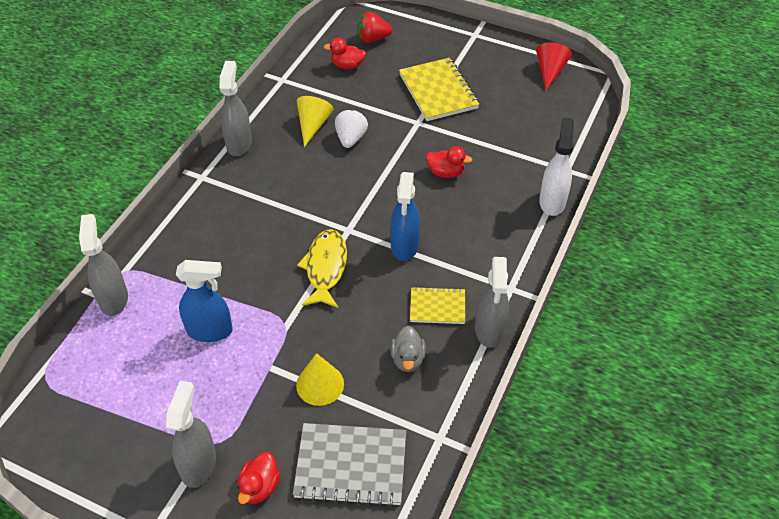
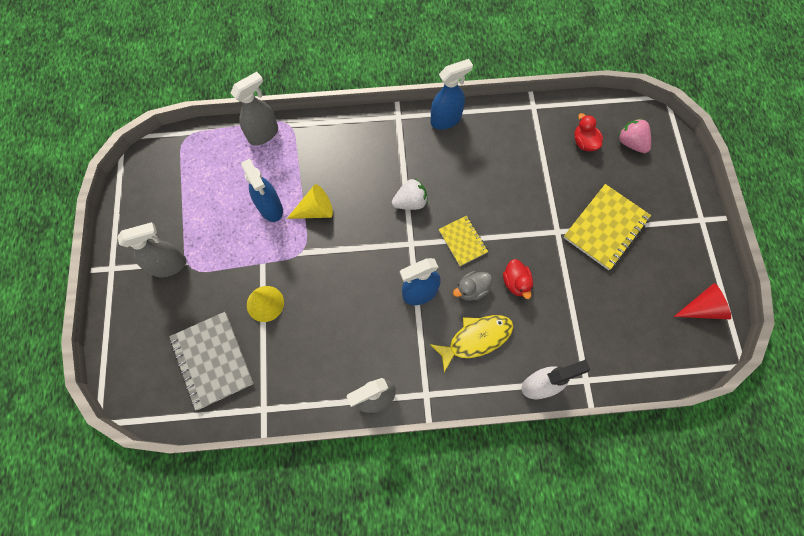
camera: 60 degrees right, 20 degrees up
(239, 143) = (446, 119): grey spray bottle -> blue spray bottle
(259, 487) = (170, 312): red duck -> none
(313, 125) = (500, 157): yellow cone -> yellow cone (315, 210)
(325, 268) = (366, 249): yellow fish -> yellow fish (476, 339)
(351, 139) = (504, 192): white strawberry -> white strawberry (410, 202)
(373, 39) = (631, 143): red strawberry -> pink strawberry
(407, 359) = (317, 351): grey duck -> grey duck (471, 289)
(437, 307) = (376, 348): yellow notebook -> yellow notebook (463, 241)

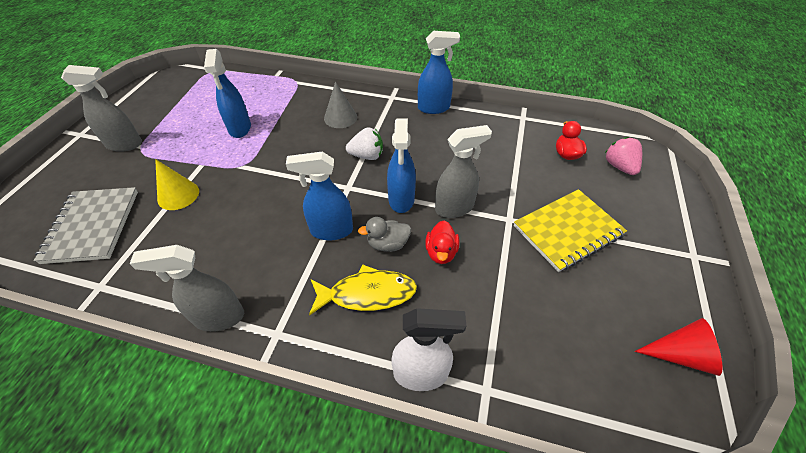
camera: 20 degrees right, 20 degrees down
(263, 134) = (272, 82): grey spray bottle -> grey spray bottle (454, 208)
(315, 210) = (276, 140): yellow cone -> none
(361, 161) = (340, 117): none -> grey cone
(463, 241) = (401, 199): yellow notebook -> blue spray bottle

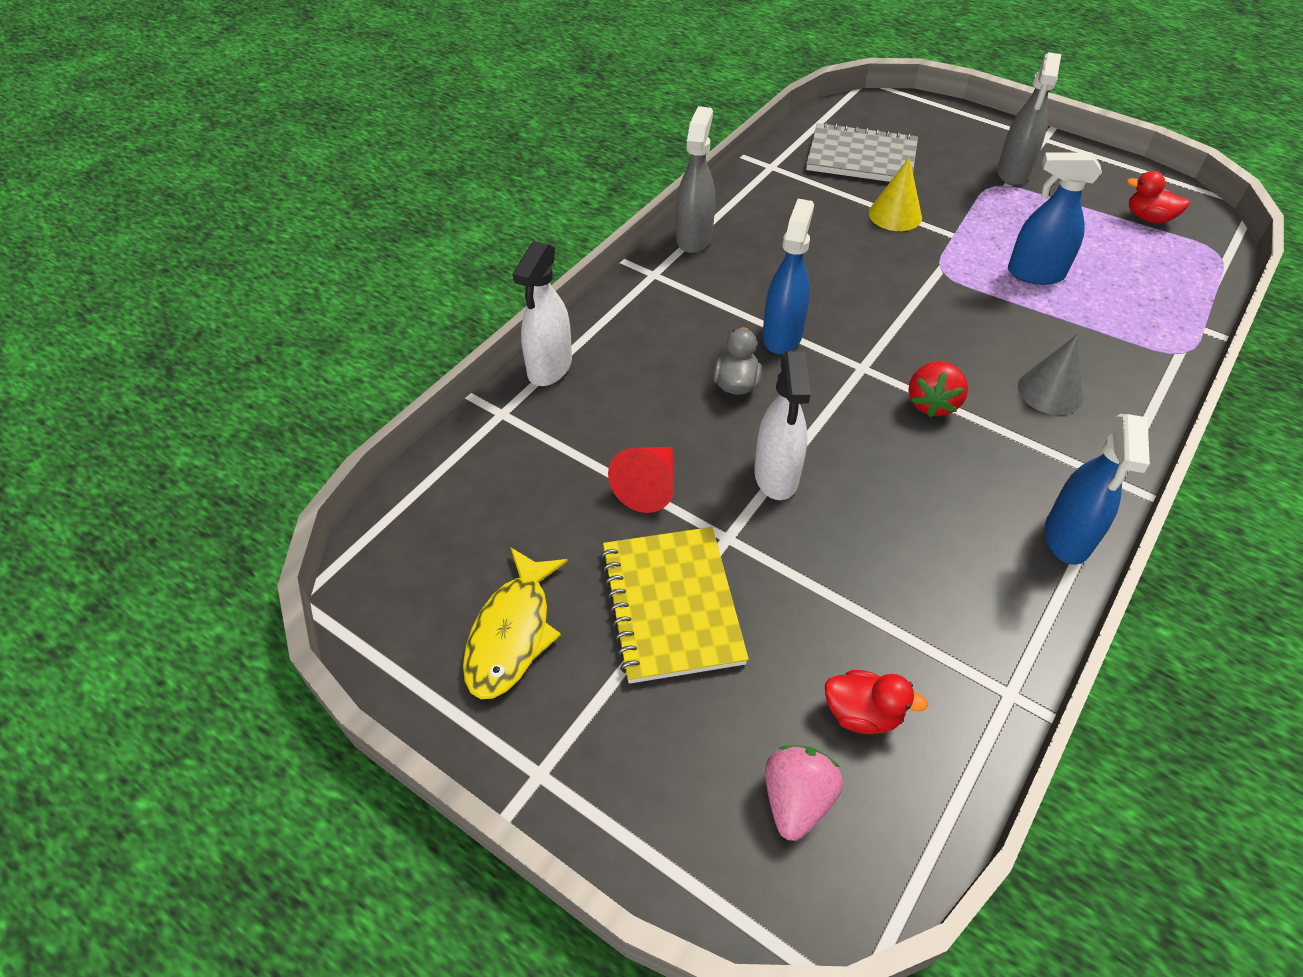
camera: 110 degrees right, 0 degrees up
(367, 156) = (932, 403): white strawberry -> red strawberry
(367, 294) = (668, 349): yellow fish -> yellow fish (512, 633)
(401, 199) = (816, 419): blue spray bottle -> none
(441, 252) = (699, 433): red duck -> red duck (1148, 218)
(454, 208) = (776, 476): grey spray bottle -> white spray bottle
(619, 166) = (796, 800): pink strawberry -> pink strawberry turned 75 degrees counterclockwise
(679, 354) = (421, 624): red cone -> red cone (649, 486)

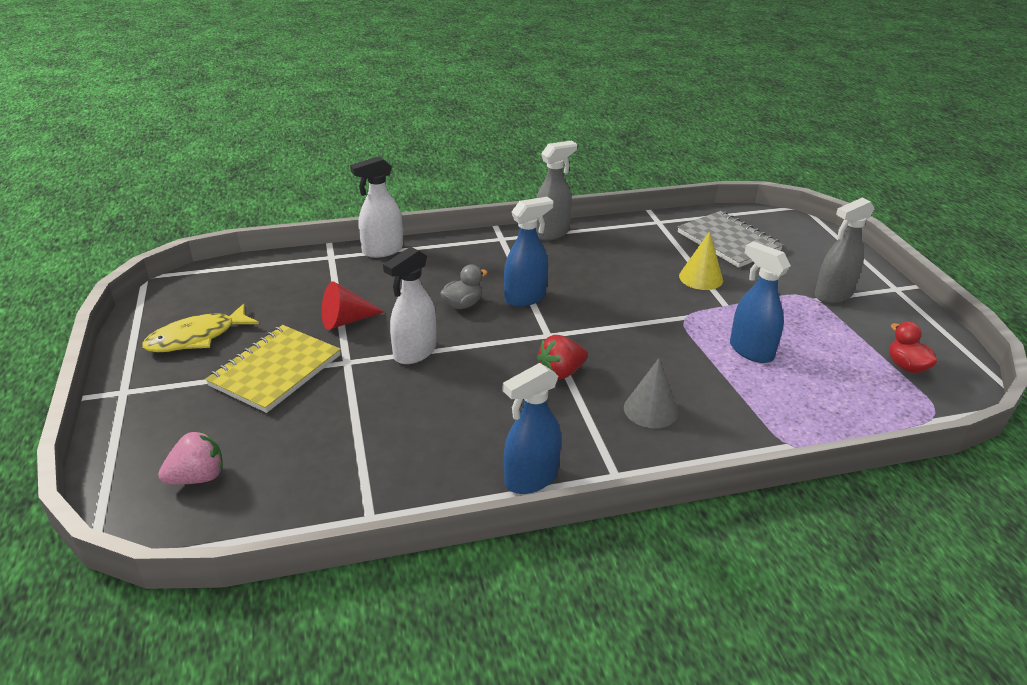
camera: 40 degrees right, 15 degrees down
(862, 714) = (283, 470): red duck -> none

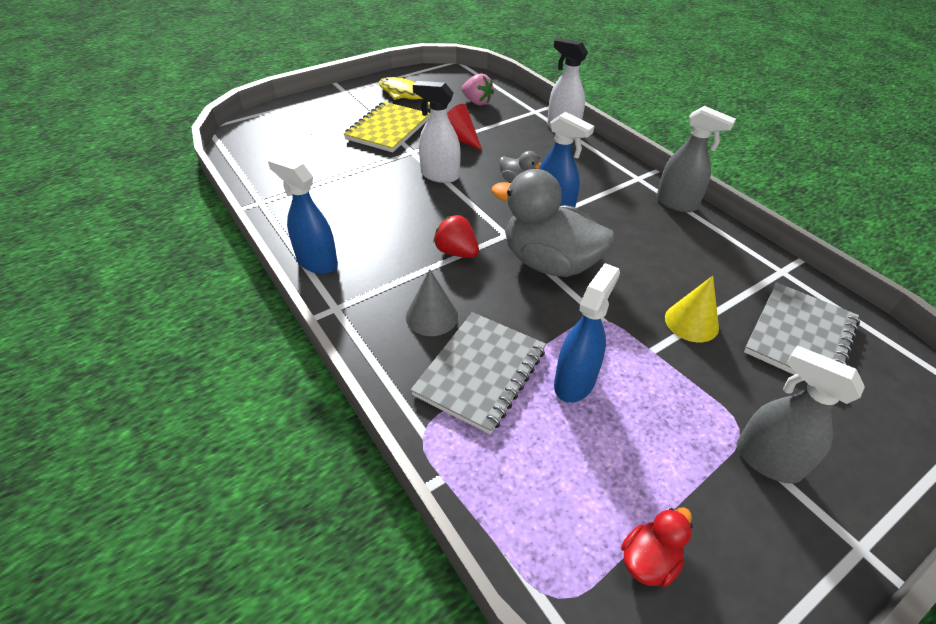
camera: 70 degrees right, 10 degrees up
(198, 477) = (279, 135): pink strawberry -> pink strawberry (477, 102)
(275, 370) = (388, 129): yellow notebook -> yellow notebook turned 75 degrees counterclockwise
(602, 322) = (549, 262): none -> grey duck
(730, 397) = (480, 372): none -> grey notebook

